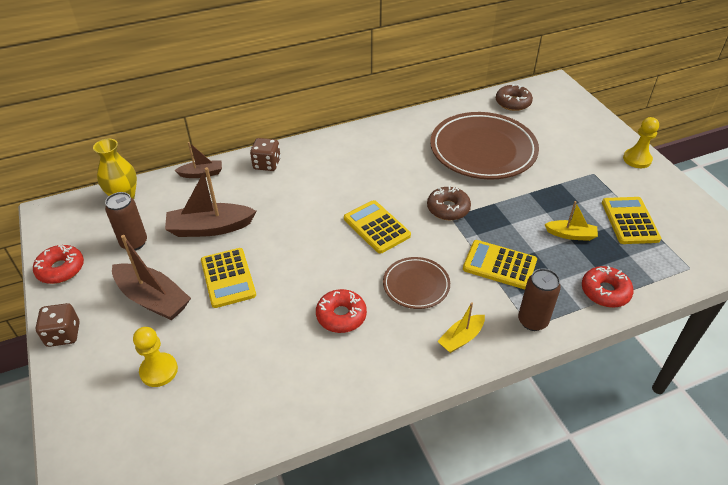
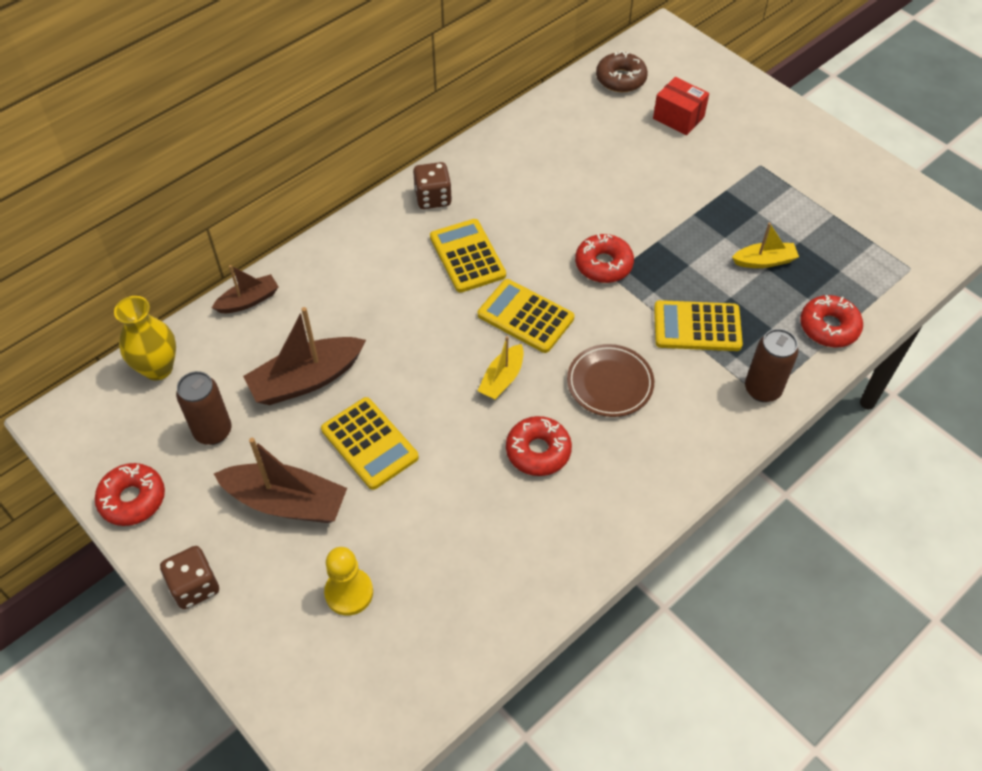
camera: 20 degrees left, 10 degrees up
(267, 164) = (333, 261): brown dice -> brown dice (433, 198)
(448, 208) = (603, 264): brown donut -> red donut
(461, 338) = (691, 436): yellow boat -> yellow boat (502, 379)
(483, 150) = (611, 165): brown plate -> none
(544, 133) = (678, 117): none -> red box
(629, 221) = (825, 223): yellow calculator -> yellow calculator (467, 256)
(637, 159) = (804, 130): yellow pawn -> none

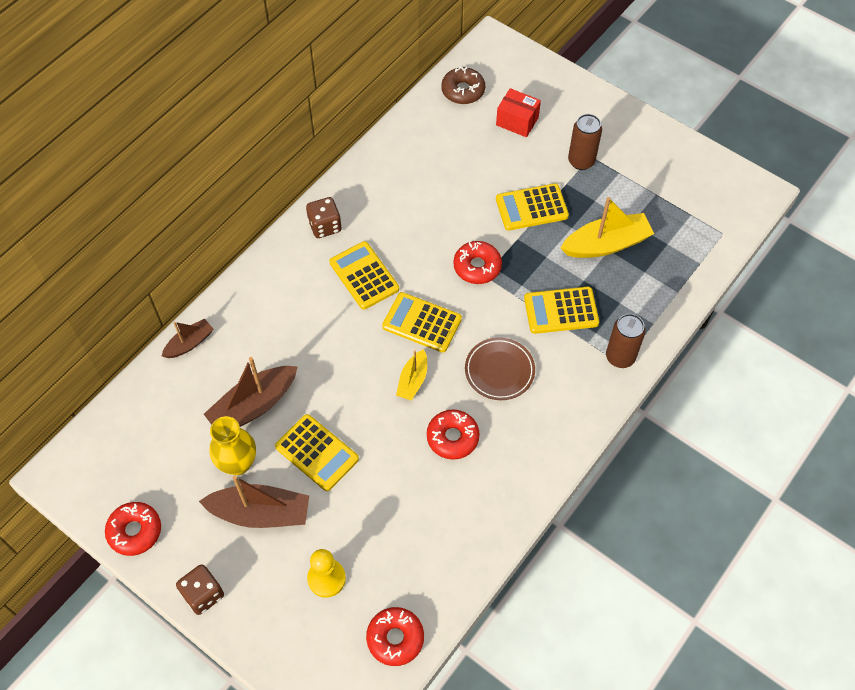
camera: 10 degrees left, 5 degrees up
(158, 368) = (127, 415): yellow vase -> yellow vase (238, 463)
(213, 431) = (187, 463): brown can -> brown can (581, 161)
(680, 210) = (531, 208): none -> yellow calculator
(764, 261) = (606, 244): yellow boat -> yellow boat, size x1.74
(829, 327) = (665, 295): red donut -> red donut (395, 638)

